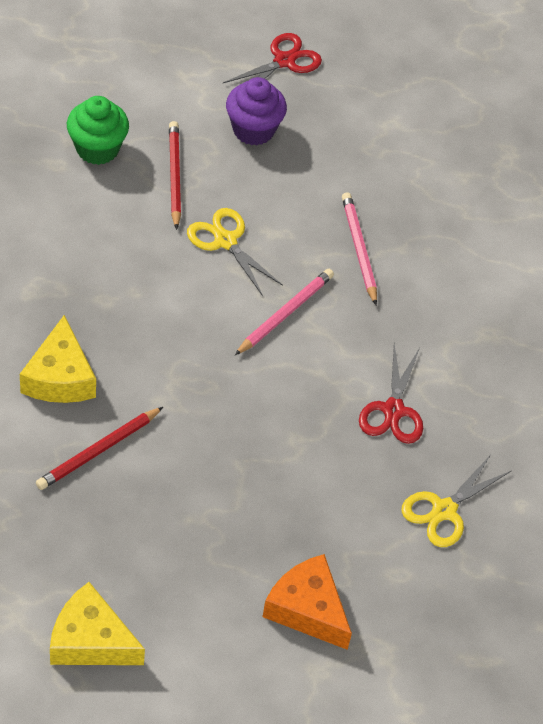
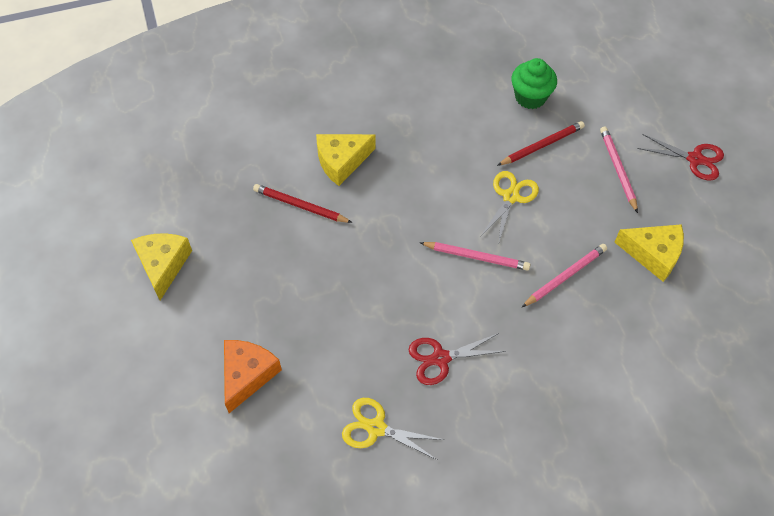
camera: 70 degrees right, 5 degrees up
(253, 130) = (618, 169): purple cupcake -> pink pencil
(378, 163) = (653, 254): none -> yellow cheese

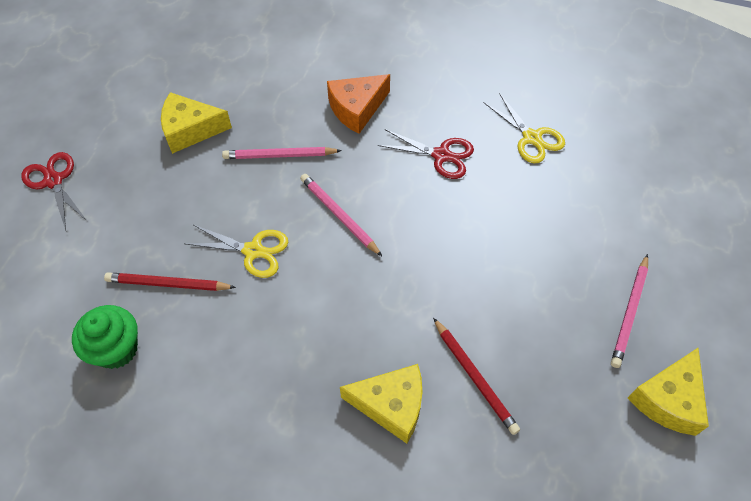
camera: 145 degrees left, 0 degrees up
(247, 375) = (623, 236): orange cheese -> orange cheese (356, 108)
(510, 197) = (253, 251): yellow scissors -> yellow scissors turned 135 degrees counterclockwise
(618, 169) = (129, 214): pink pencil -> pink pencil (629, 312)
(653, 254) = (190, 130): yellow cheese -> yellow cheese turned 60 degrees counterclockwise

